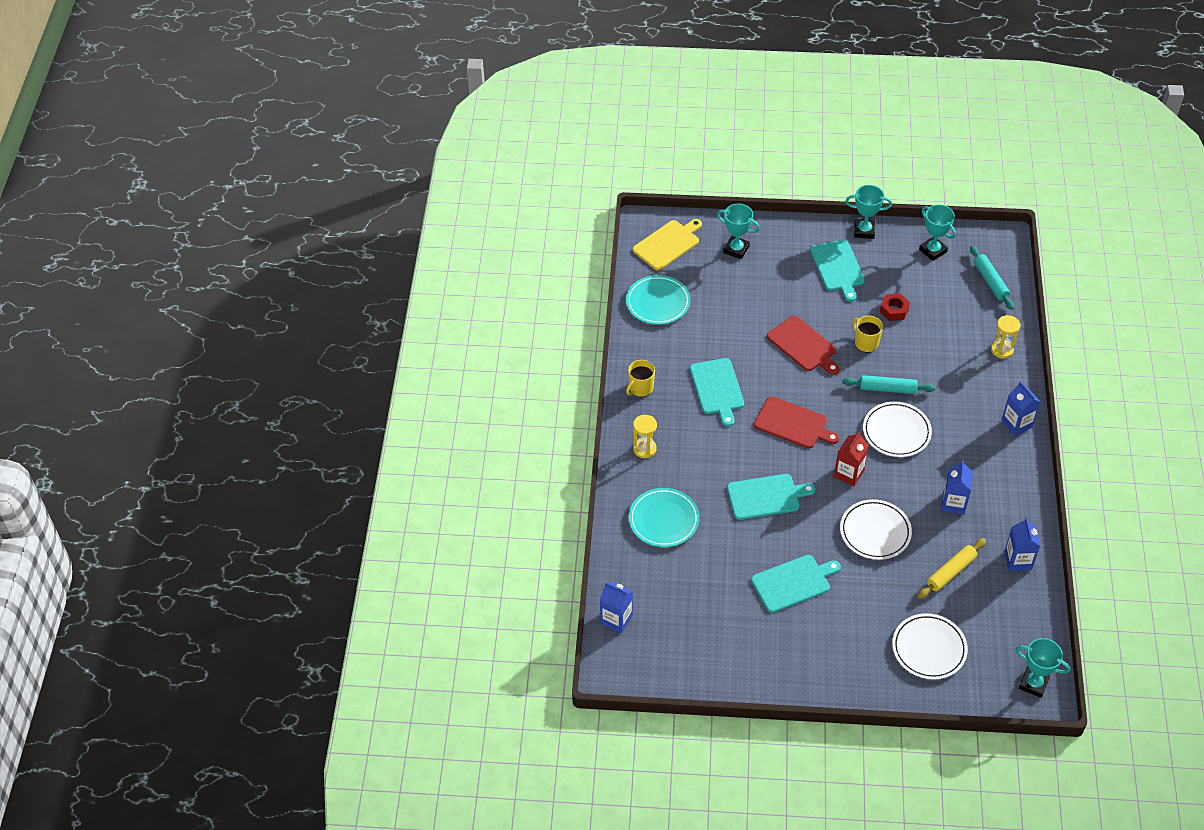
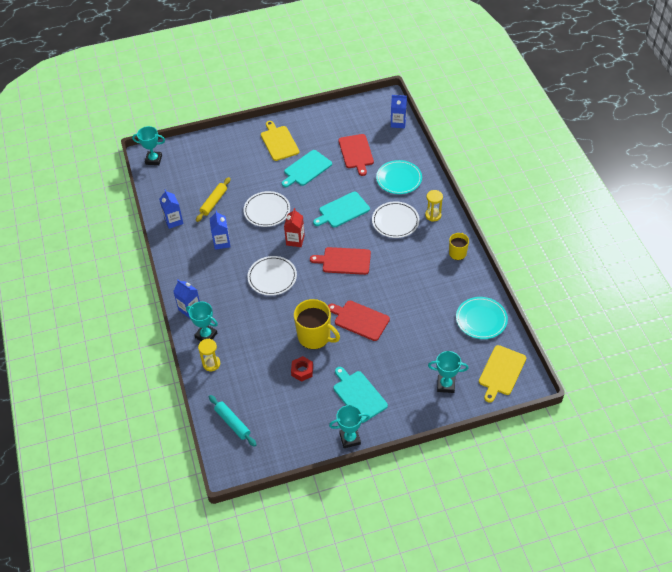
camera: 160 degrees right, 0 degrees up
(706, 586) = (356, 153): none -> red cutting board
(717, 389) = (405, 269): turquoise cutting board -> none
(820, 648) = (279, 142): none -> yellow cutting board
(866, 343) = (315, 336): yellow mug -> yellow mug, size x1.75
(887, 389) = (287, 306): turquoise rolling pin -> none
(929, 648) = (217, 159): white plate -> white plate (395, 221)
(933, 250) = (287, 438): turquoise trophy -> turquoise trophy (206, 335)

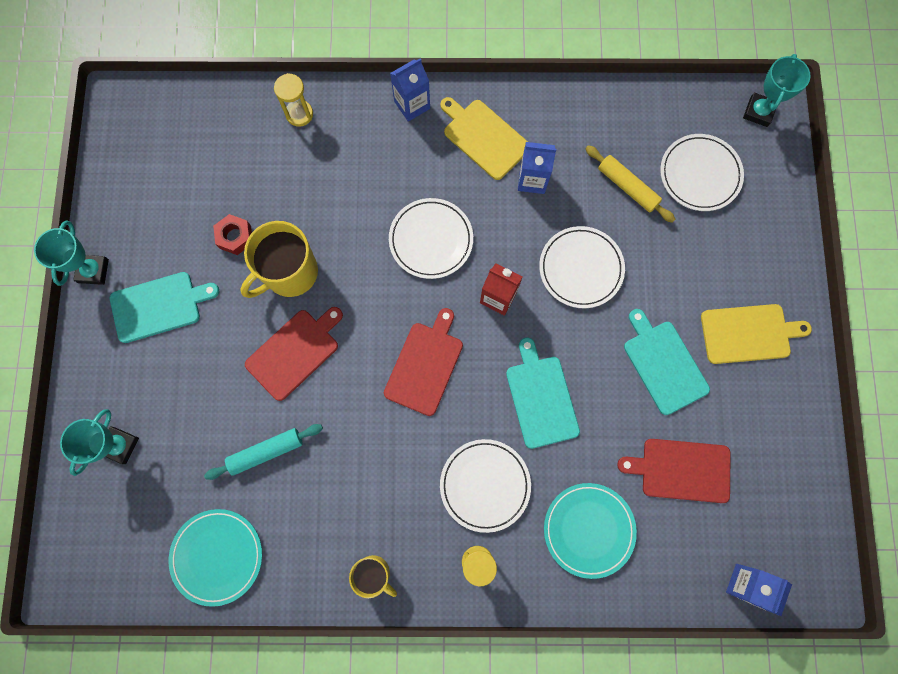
camera: 105 degrees right, 25 degrees up
(173, 221) = (603, 116): blue carton -> none
(197, 175) = (700, 174): none -> white plate
(206, 335) = (353, 118): turquoise trophy -> none
(232, 423) = (188, 120): turquoise rolling pin -> turquoise rolling pin (266, 452)
(501, 372) = (105, 547): yellow cutting board -> yellow cutting board (484, 137)

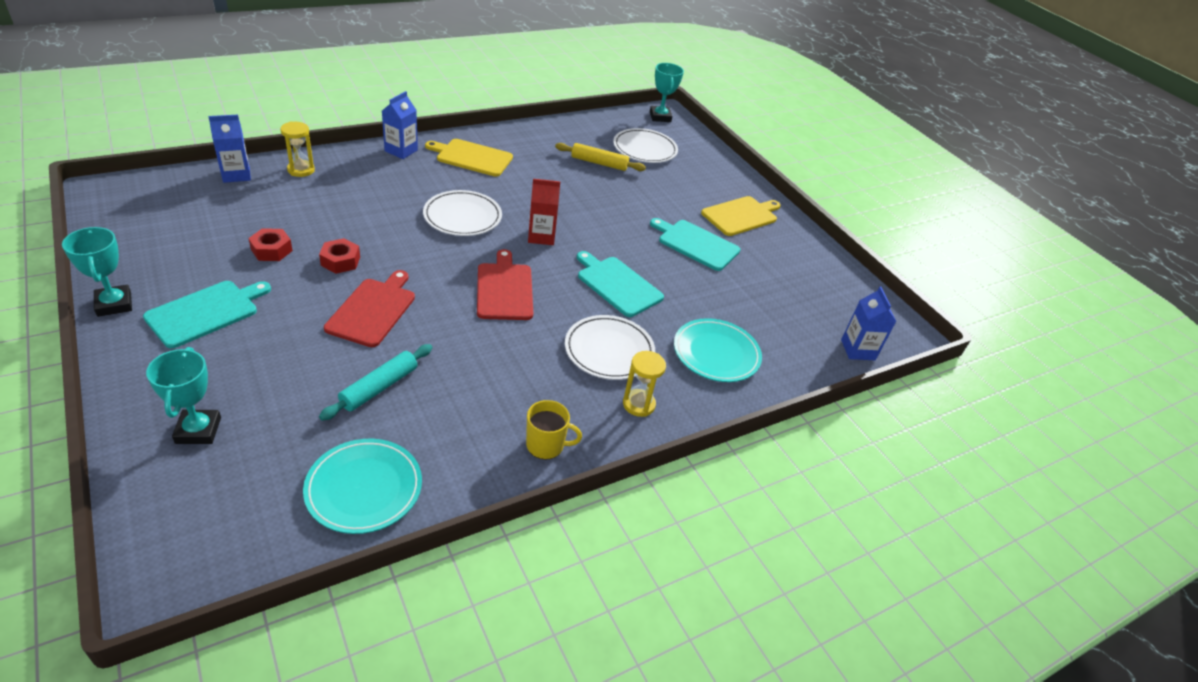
camera: 35 degrees left, 35 degrees down
(290, 273) = (340, 261): yellow mug -> red nut
(532, 180) = (525, 171): blue carton -> blue carton (236, 175)
(581, 268) = (595, 208): white plate -> none
(681, 470) = (757, 298): red cutting board -> none

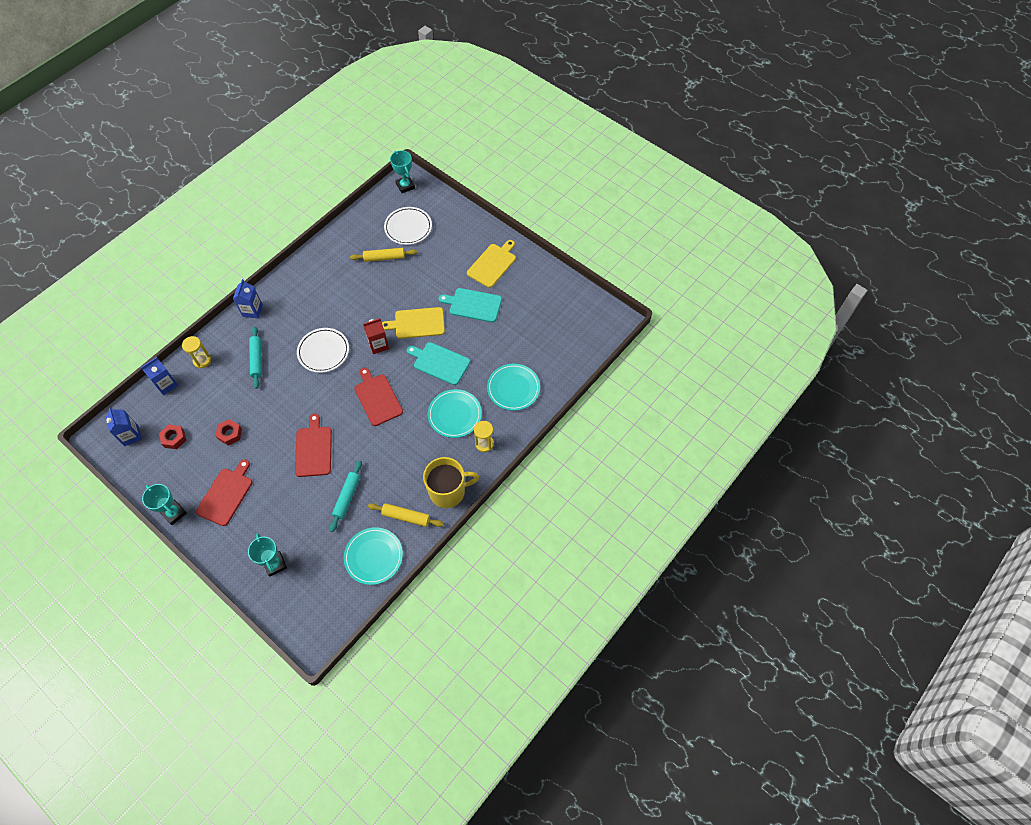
camera: 15 degrees left, 20 degrees up
(205, 312) = (226, 494): turquoise cutting board -> red cutting board
(340, 261) = (274, 423): red nut -> red nut (174, 438)
(370, 193) = (257, 359): none -> turquoise rolling pin
(455, 452) = (406, 517): none -> yellow rolling pin
(472, 157) = (301, 294): yellow cutting board -> yellow cutting board (417, 323)
(546, 445) = (448, 491): yellow mug -> yellow mug, size x1.75
(609, 350) = (454, 415): white plate -> turquoise plate
(858, 350) = (591, 347): blue carton -> blue carton (131, 435)

